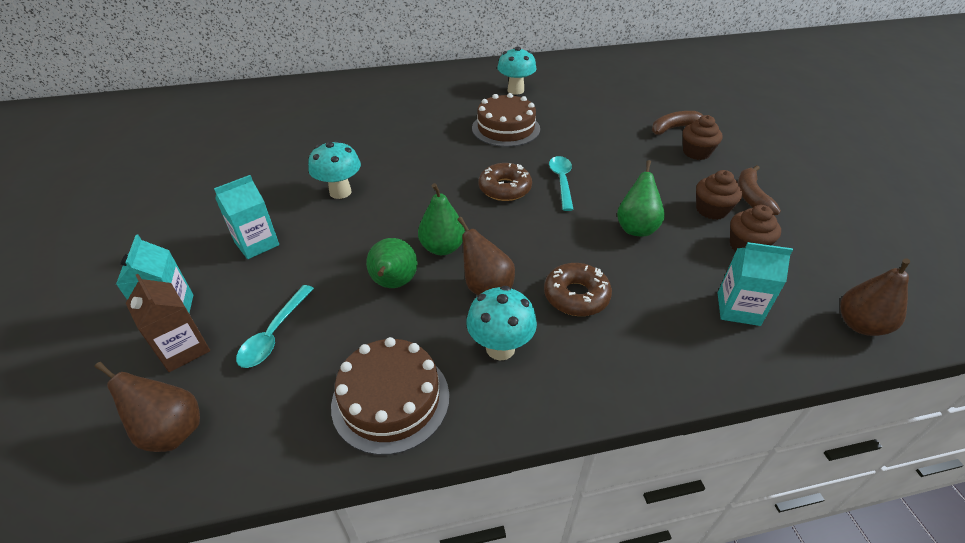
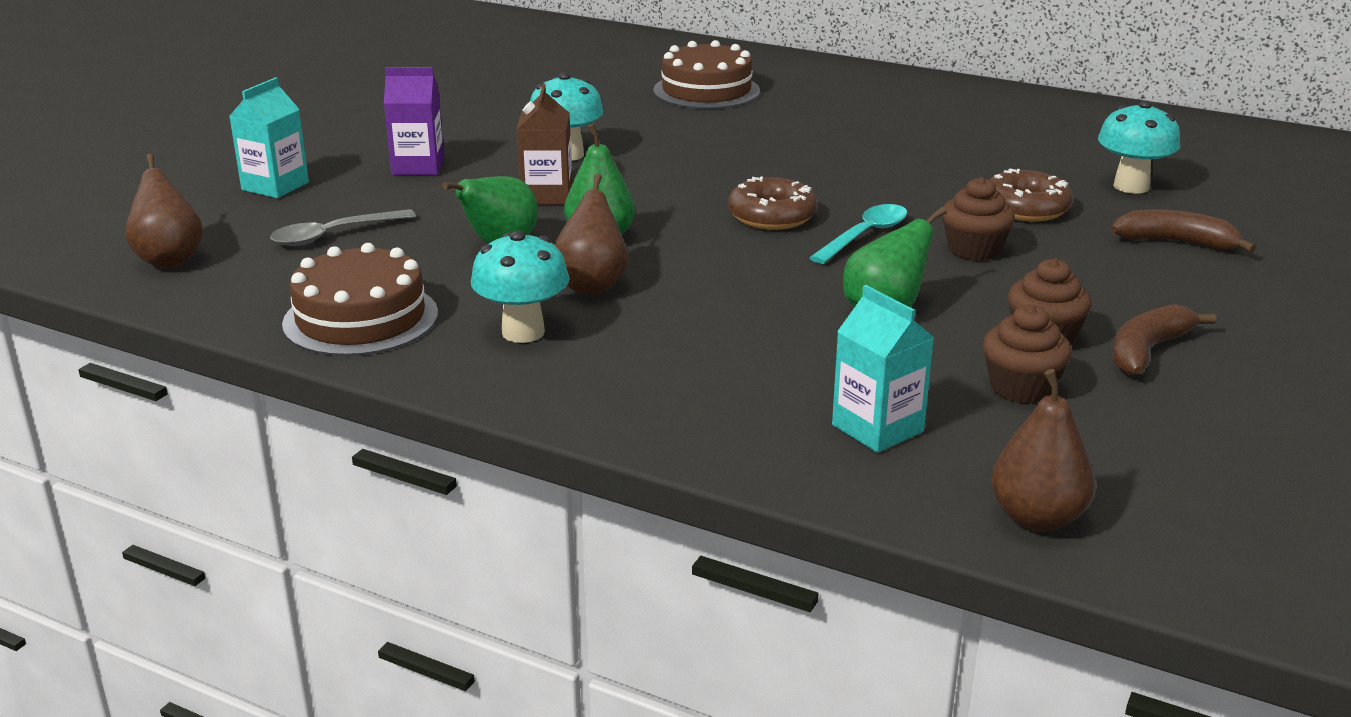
camera: 40 degrees right, 15 degrees down
(183, 349) = (249, 214): brown carton -> brown carton (546, 195)
(257, 243) = (418, 166): turquoise carton -> purple carton
(274, 334) = (333, 235): turquoise spoon -> grey spoon
(506, 128) = (886, 162): brown cake -> brown cake (706, 90)
(515, 90) = (981, 128): turquoise mushroom -> turquoise mushroom (1131, 186)
(576, 296) = (683, 332): brown donut -> brown donut (1025, 208)
(696, 152) = (1155, 278): brown cupcake -> brown cupcake (974, 250)

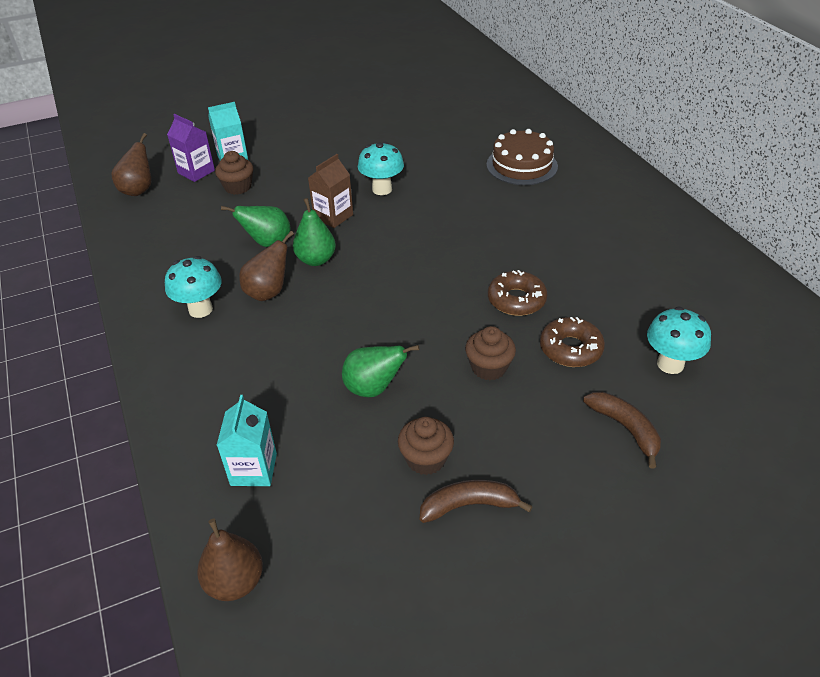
camera: 40 degrees right, 15 degrees up
(333, 235) = (213, 203): grey spoon -> none
(361, 318) = (155, 265): brown cake -> none
(418, 166) = (305, 169): purple carton -> purple carton (196, 172)
(772, 216) = (418, 284): brown donut -> brown donut (516, 300)
(865, 235) = (446, 324): turquoise spoon -> none
(1021, 388) = (359, 488): brown cupcake -> brown cupcake (238, 187)

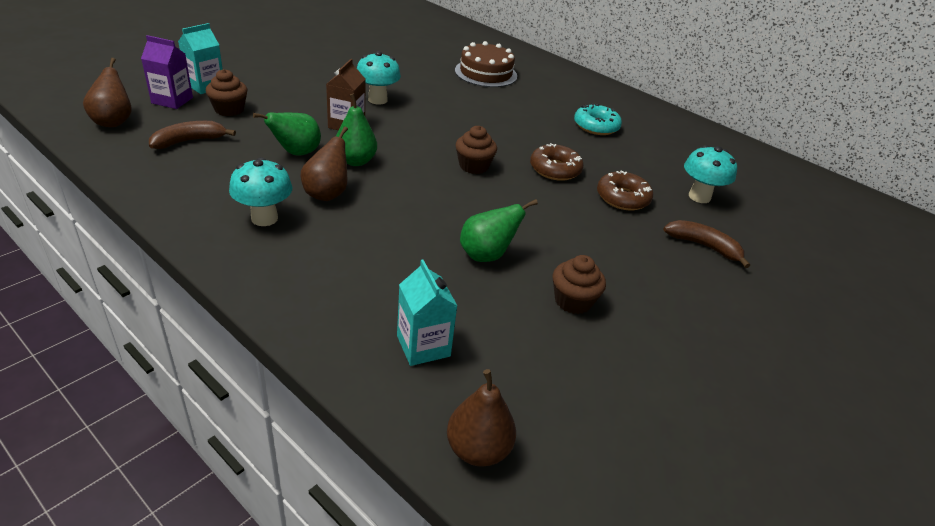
camera: 30 degrees left, 5 degrees down
(469, 505) = (634, 328): brown banana -> brown banana (189, 141)
(489, 367) = (571, 222): brown cupcake -> brown cupcake (473, 166)
(606, 250) = (596, 126): none -> turquoise donut

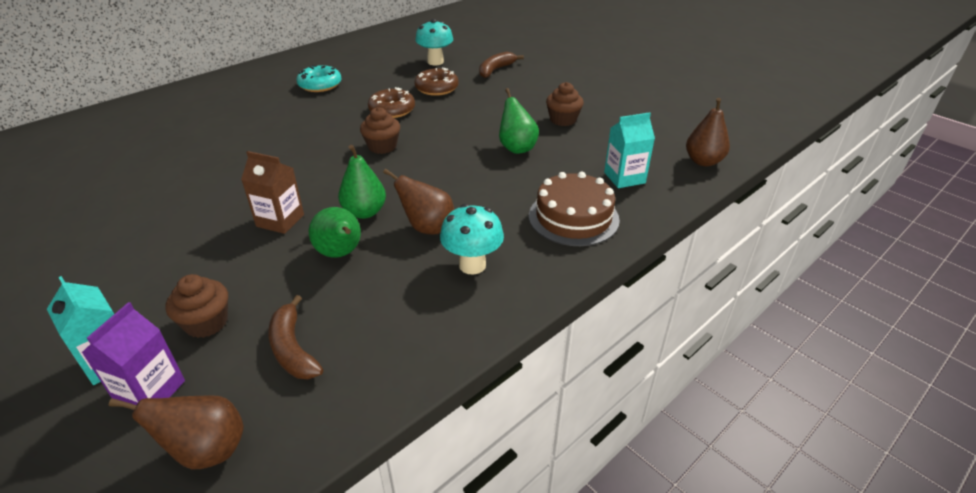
camera: 80 degrees left, 0 degrees up
(377, 100) = (222, 200): turquoise mushroom -> none
(486, 73) = (180, 129): brown cake -> brown cake (573, 217)

